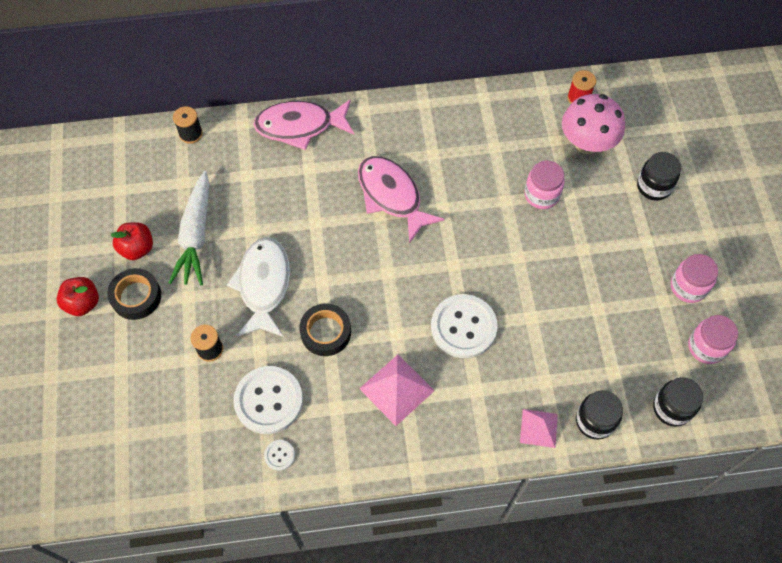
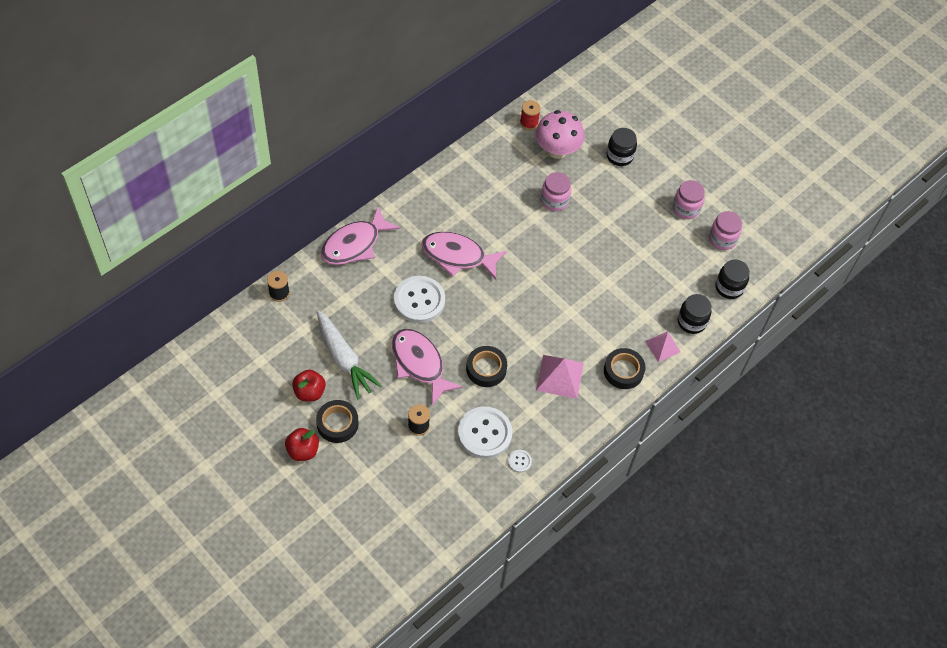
camera: 40 degrees left, 5 degrees down
(263, 285) = (419, 364): white fish -> pink fish
(463, 327) = (571, 313): white button -> white button (419, 300)
(471, 428) = (623, 371): none -> black tape

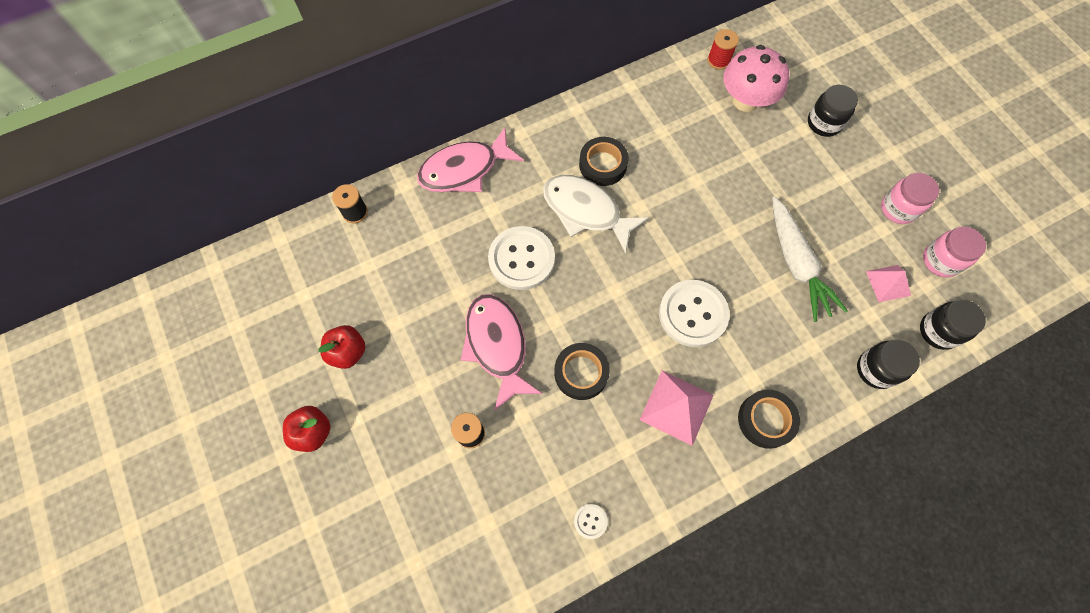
camera: 20 degrees right, 10 degrees up
(337, 424) = (368, 404): black tape -> black tape (603, 165)
(344, 359) = (405, 317): white carrot -> white carrot (796, 264)
(458, 256) = (586, 211): pink fish -> white fish
(484, 433) = (554, 466): white button -> white button (693, 314)
(554, 200) = (727, 164): pink jar -> none
(662, 346) = (828, 396): pink pyramid -> pink pyramid (888, 283)

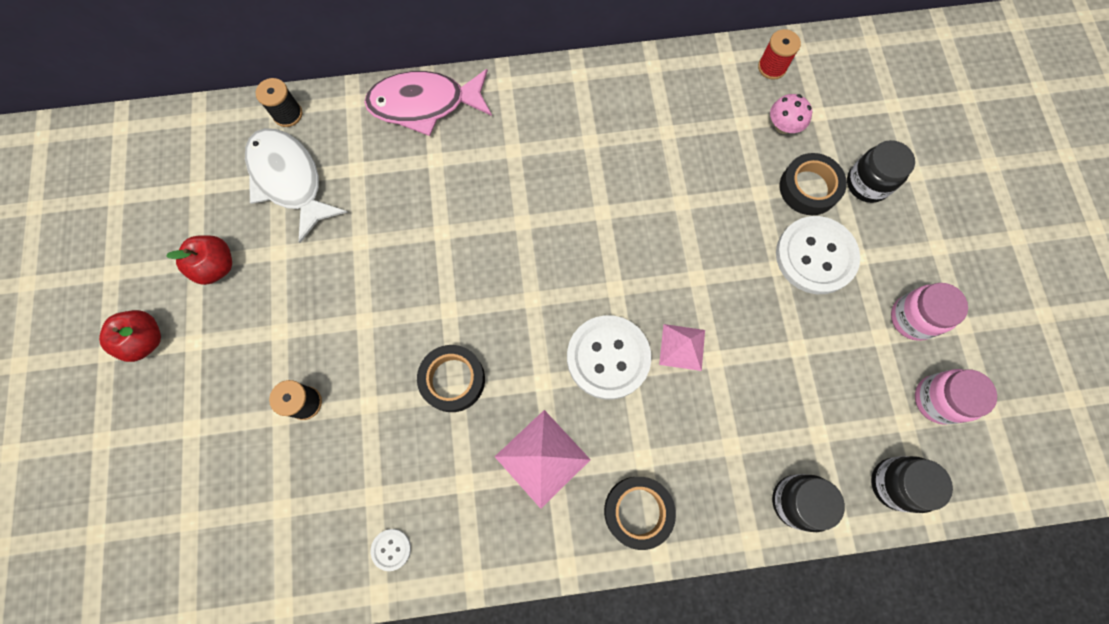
camera: 20 degrees right, 5 degrees up
(497, 346) = (375, 316): pink fish -> none
(521, 259) = (443, 227): white button -> white button (815, 256)
(586, 211) = (538, 197): white fish -> white fish (289, 180)
(603, 165) = (581, 149): black tape -> black tape (809, 188)
(745, 101) = (783, 126): pink mushroom -> pink mushroom, size x0.52
(796, 264) = (756, 342): white carrot -> none
(888, 283) = (858, 403): pink pyramid -> pink pyramid (682, 347)

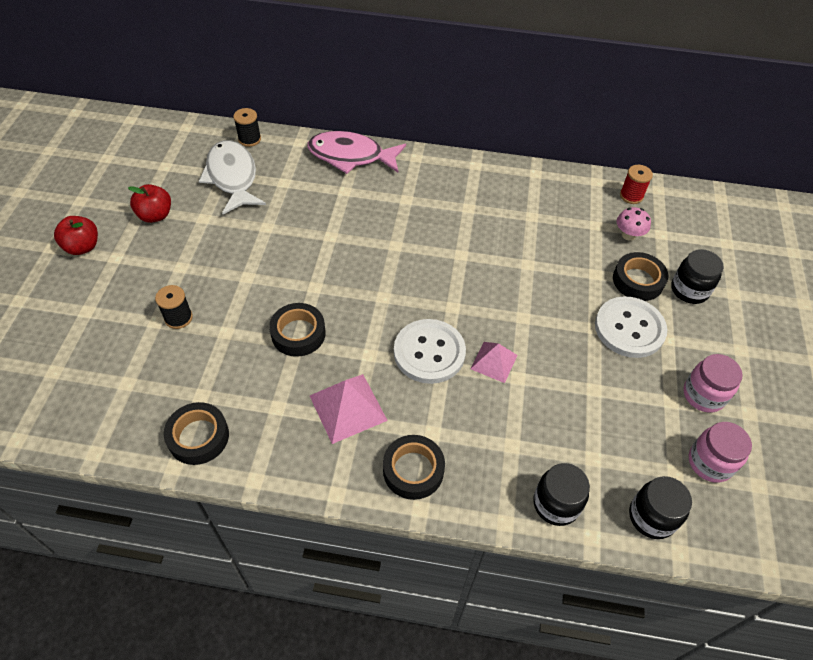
camera: 15 degrees right, 20 degrees down
(391, 549) = (198, 437): white button -> black tape

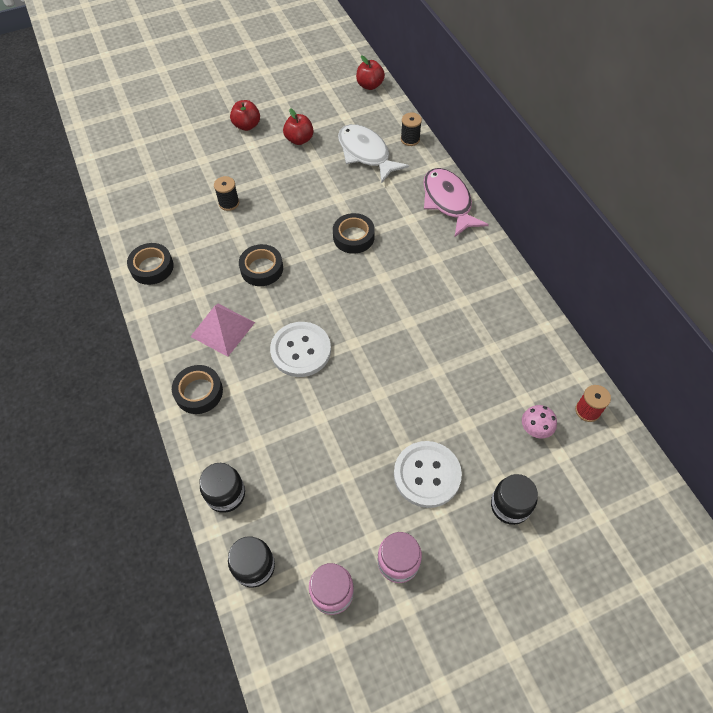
camera: 60 degrees right, 5 degrees up
(146, 128) = (370, 85): none -> red apple
(232, 177) = (366, 154): white fish -> white fish turned 75 degrees counterclockwise
(494, 362) = (322, 395): pink pyramid -> none
(638, 281) = (486, 459): black tape -> black tape (353, 237)

